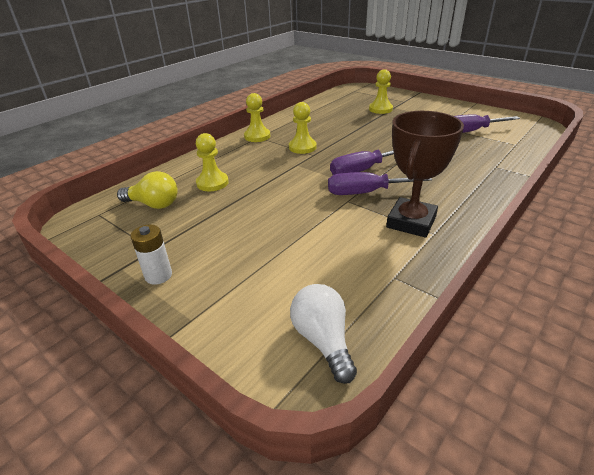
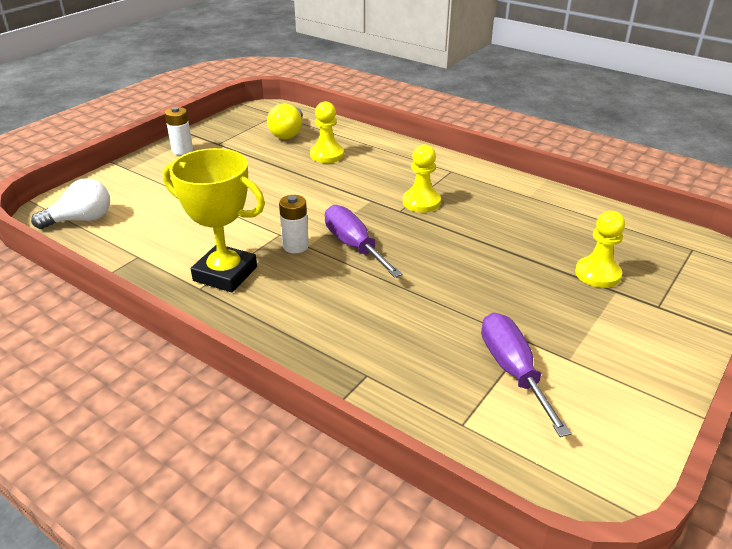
camera: 85 degrees right, 0 degrees up
(257, 136) = (452, 170): yellow pawn -> none
(365, 193) = (295, 246): purple screwdriver -> white battery
(411, 222) = (225, 274): brown trophy -> yellow trophy

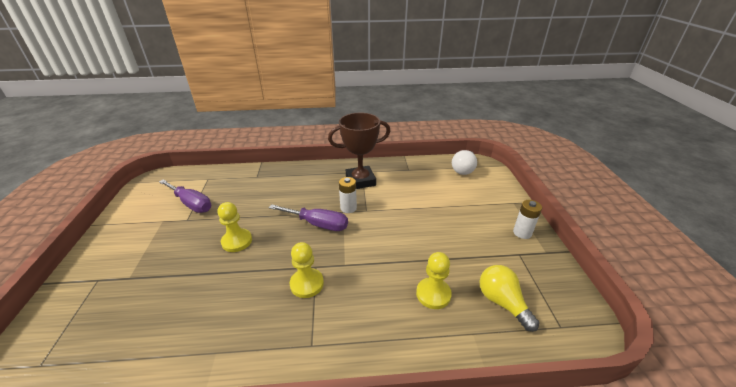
camera: 140 degrees right, 0 degrees up
(225, 274) = (360, 181): yellow trophy -> brown trophy
(597, 274) = (142, 285): yellow pawn -> yellow pawn (237, 241)

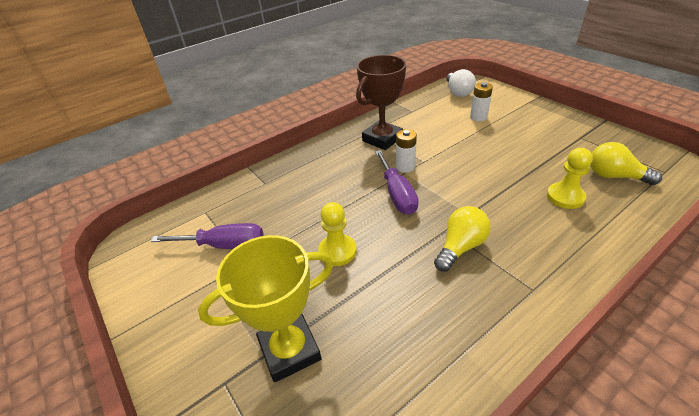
camera: 30 degrees left, 5 degrees up
(142, 283) = (289, 350): none -> yellow trophy
(307, 284) = (460, 247): yellow pawn -> yellow light bulb
(318, 224) = (397, 194): purple screwdriver -> purple screwdriver turned 90 degrees clockwise
(522, 233) = (563, 121): white battery -> white battery (478, 117)

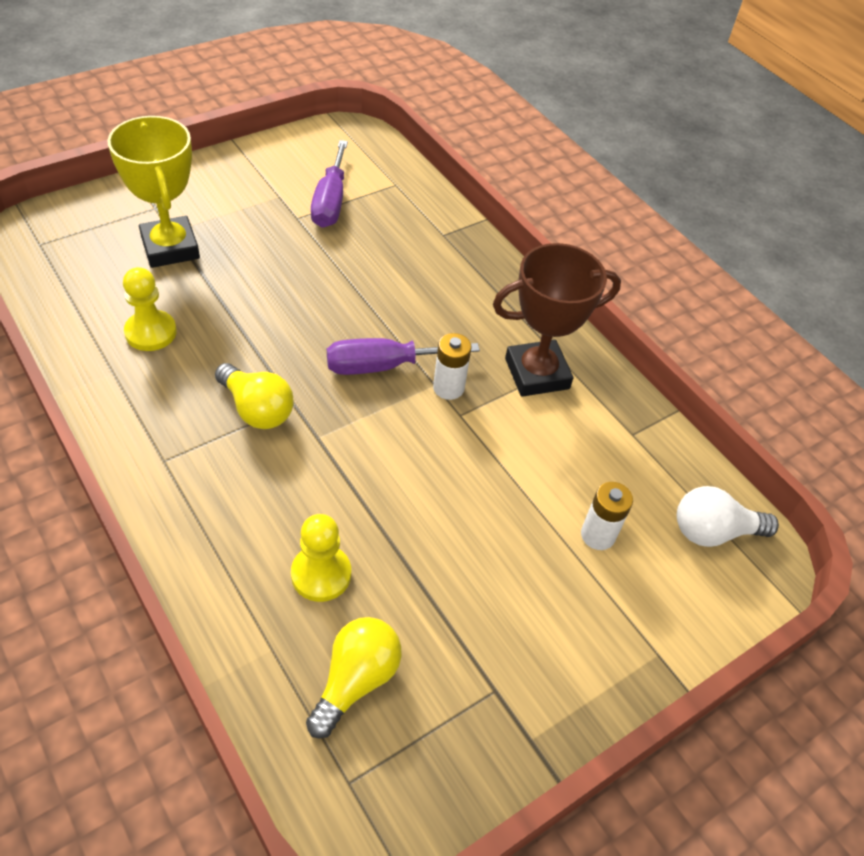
camera: 85 degrees right, 10 degrees up
(337, 251) = (289, 293): yellow pawn -> yellow pawn (151, 332)
(382, 139) = (537, 373): brown trophy -> brown trophy turned 60 degrees counterclockwise

